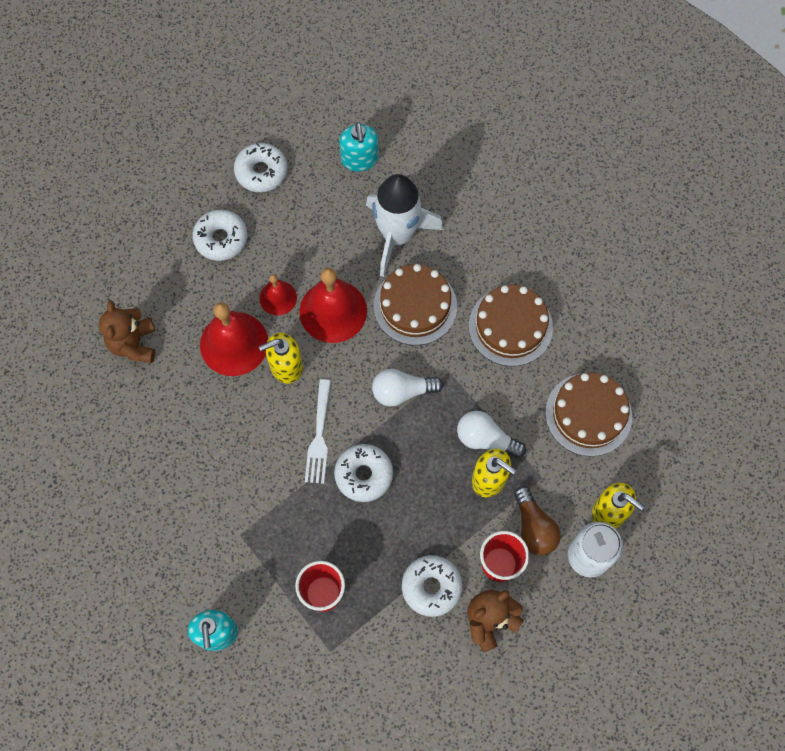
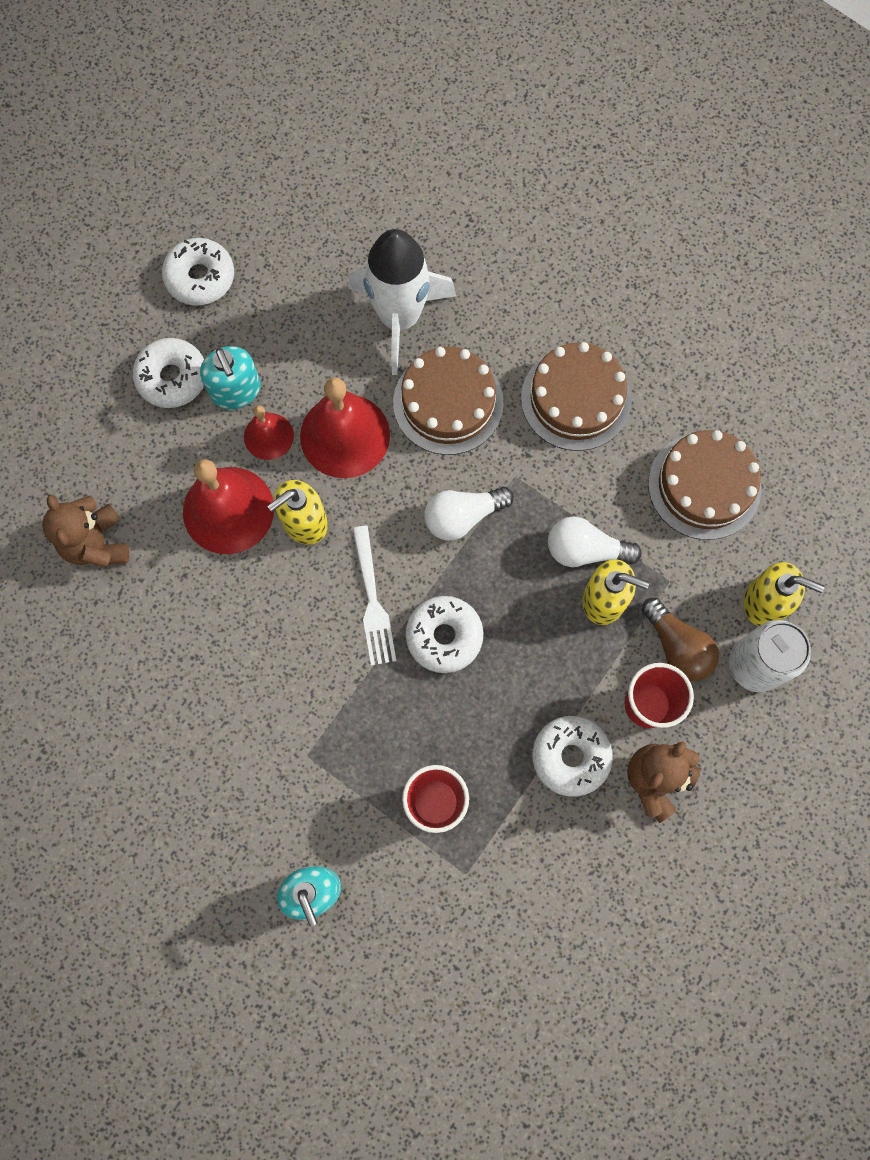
camera: 15 degrees left, 5 degrees up
(359, 159) = (323, 231): turquoise soap dispenser -> turquoise soap dispenser (236, 391)

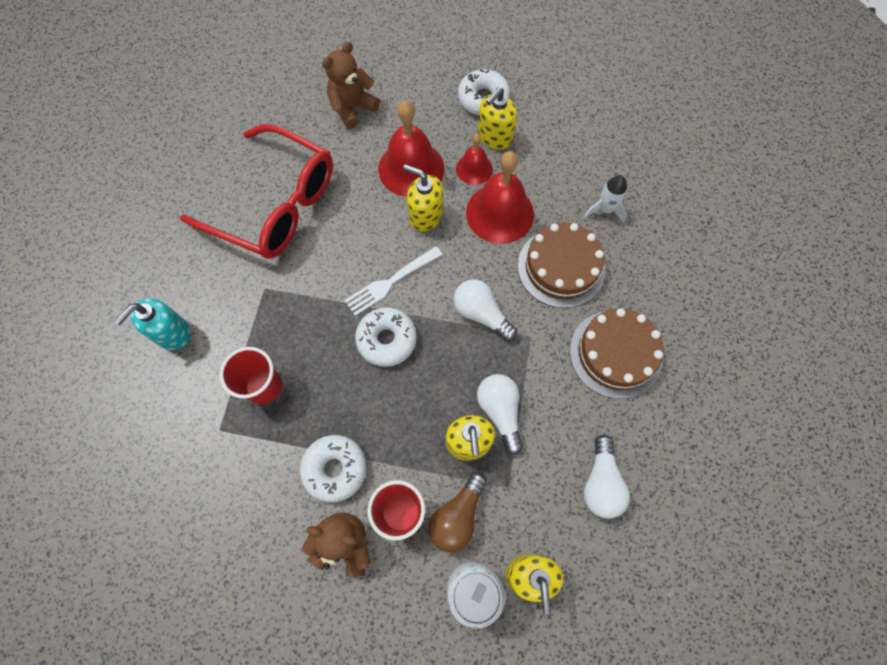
camera: 65 degrees right, 5 degrees down
(193, 699) = (275, 204): none -> red glasses
(200, 277) = (560, 83): white donut -> none
(236, 391) = (494, 137): turquoise soap dispenser -> yellow soap dispenser
(399, 318) = (605, 209): white rocket -> white rocket, size x0.48
(704, 486) = (601, 482): brown cake -> white light bulb

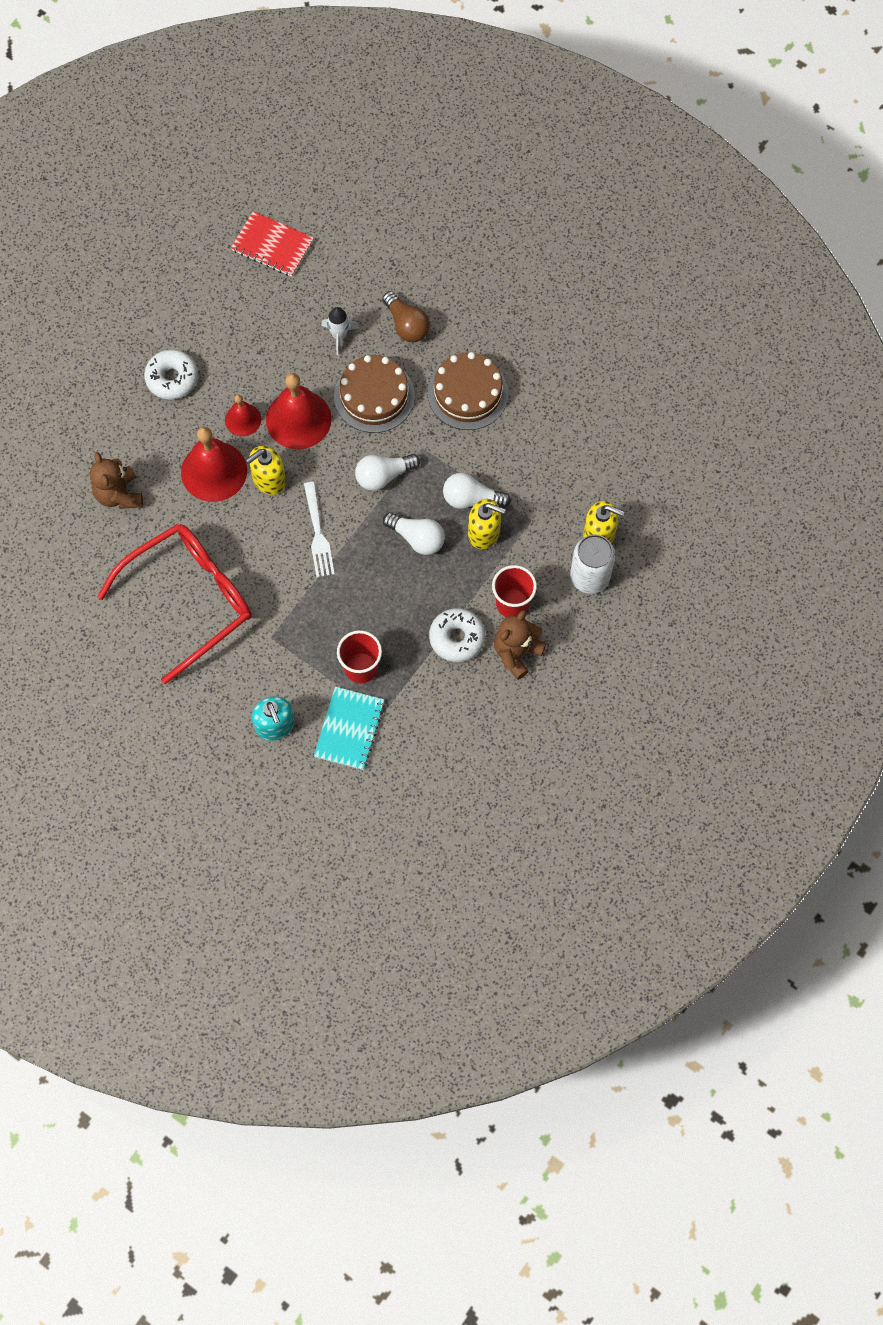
camera: 65 degrees left, 0 degrees up
(192, 405) = (349, 729): none -> turquoise notebook
(387, 340) = (369, 558): white donut -> none
(457, 516) = (535, 564): brown light bulb -> brown light bulb (406, 325)
(494, 137) = (219, 388): yellow soap dispenser -> none
(601, 482) = (559, 454): white light bulb -> white light bulb (417, 538)
(658, 117) = (272, 245): none -> red notebook

